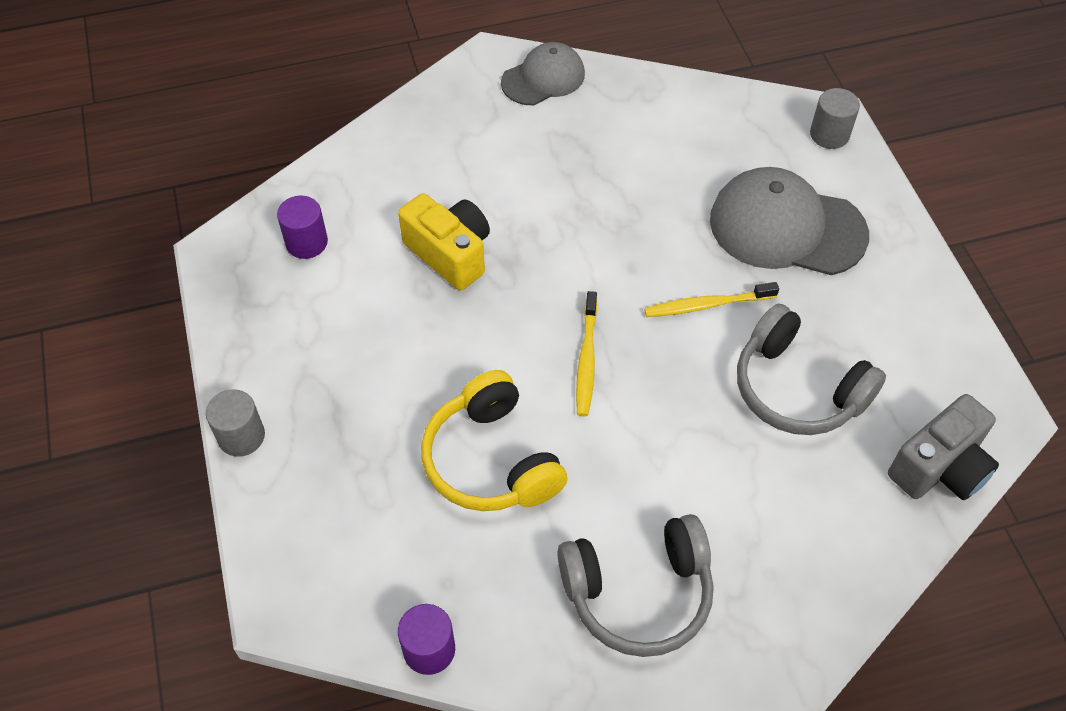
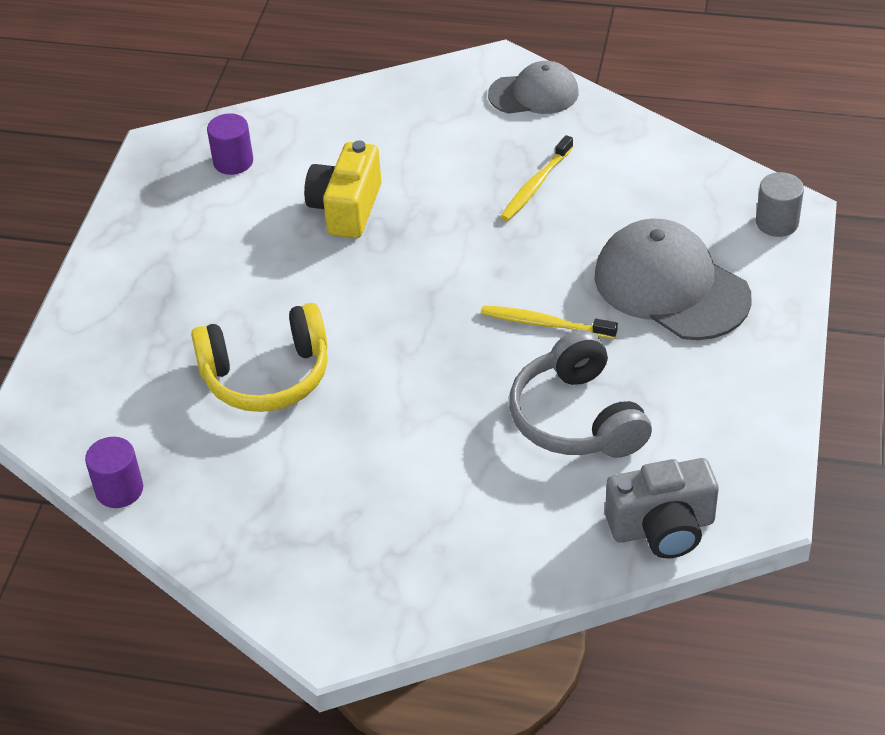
camera: 30 degrees right, 10 degrees down
(241, 436) = (83, 287): grey cylinder -> none
(450, 253) = (346, 208): yellow camera -> yellow camera turned 150 degrees counterclockwise
(491, 460) = (267, 375): yellow headphones -> yellow headphones turned 105 degrees counterclockwise
(586, 360) = (403, 329): yellow toothbrush -> yellow toothbrush (535, 185)
(638, 593) = (315, 517): grey headphones -> none

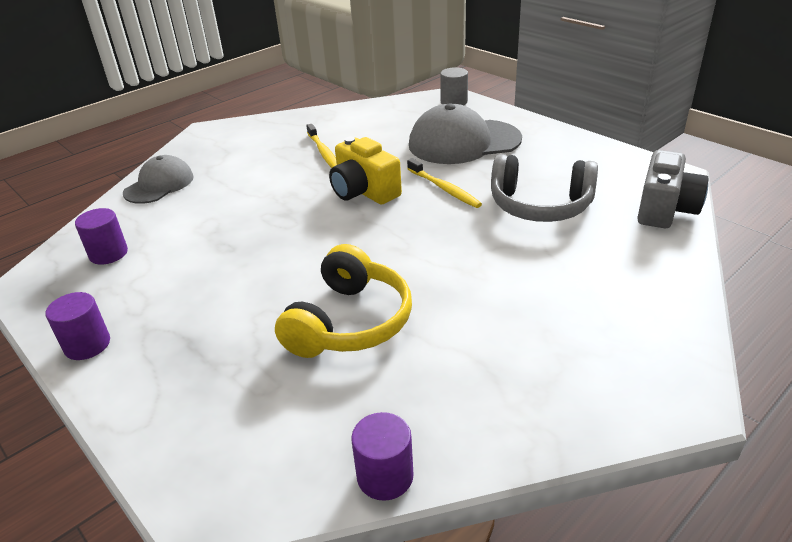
camera: 55 degrees left, 10 degrees down
(121, 239) = (87, 345): none -> purple cylinder
(346, 208) = (235, 223): yellow camera -> yellow camera (364, 191)
(534, 94) = (250, 129): grey cap -> grey cap (159, 185)
(545, 324) = (444, 189): yellow toothbrush -> yellow toothbrush turned 90 degrees counterclockwise

